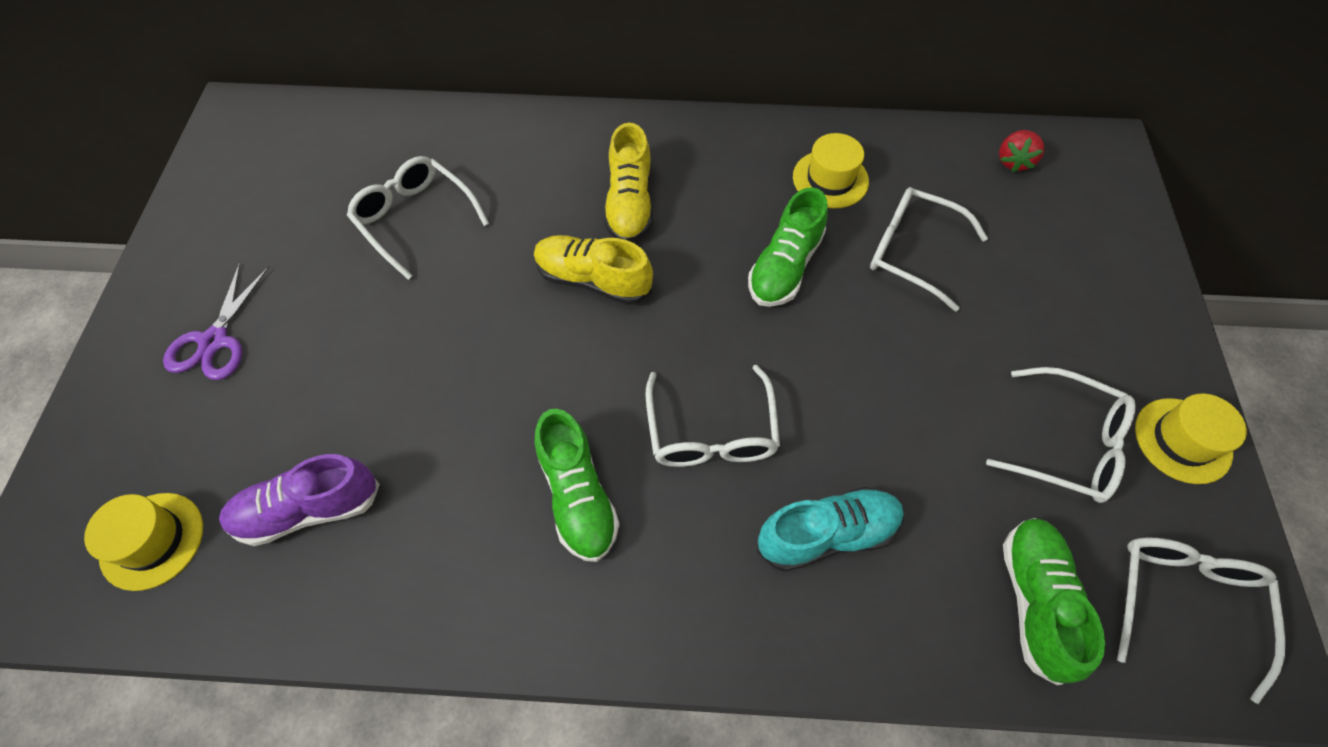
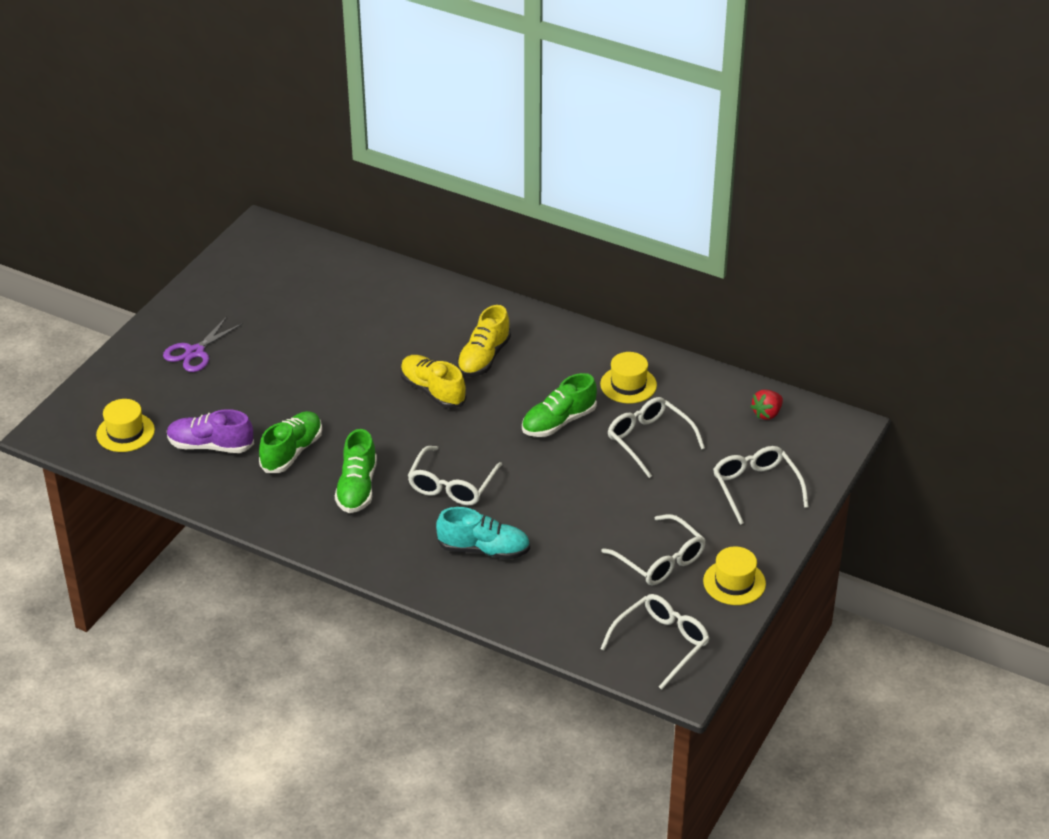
camera: 25 degrees right, 20 degrees down
(415, 219) = (343, 325): white glasses -> white glasses (756, 488)
(1034, 601) = (577, 614): green shoe -> green shoe (292, 452)

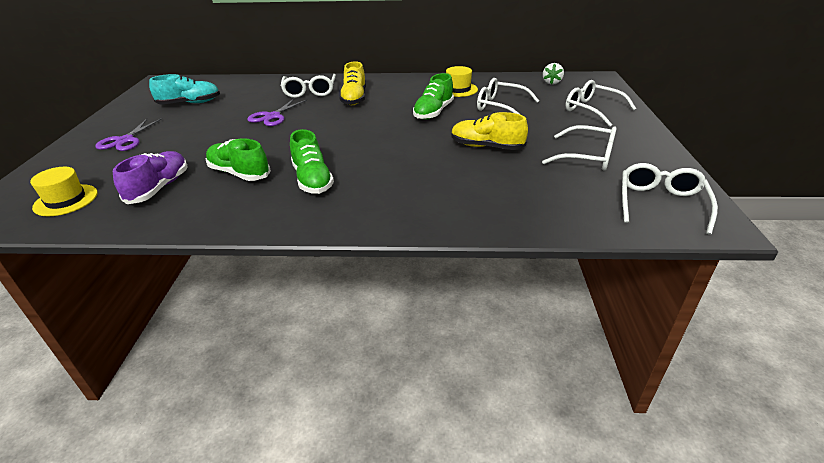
camera: 25 degrees left, 5 degrees down
(211, 446) = (159, 188): purple shoe -> purple shoe turned 120 degrees clockwise
(292, 452) = (239, 173): green shoe -> green shoe turned 60 degrees counterclockwise
(367, 362) = (272, 116): none -> purple scissors
(433, 391) = (332, 118): yellow shoe -> yellow shoe (486, 147)
(452, 485) = (390, 159): white glasses -> white glasses (310, 92)
(483, 549) = (453, 187): turquoise shoe -> turquoise shoe (189, 103)
(734, 582) = (651, 154): yellow hat -> none
(767, 414) = (551, 82): red strawberry -> white strawberry

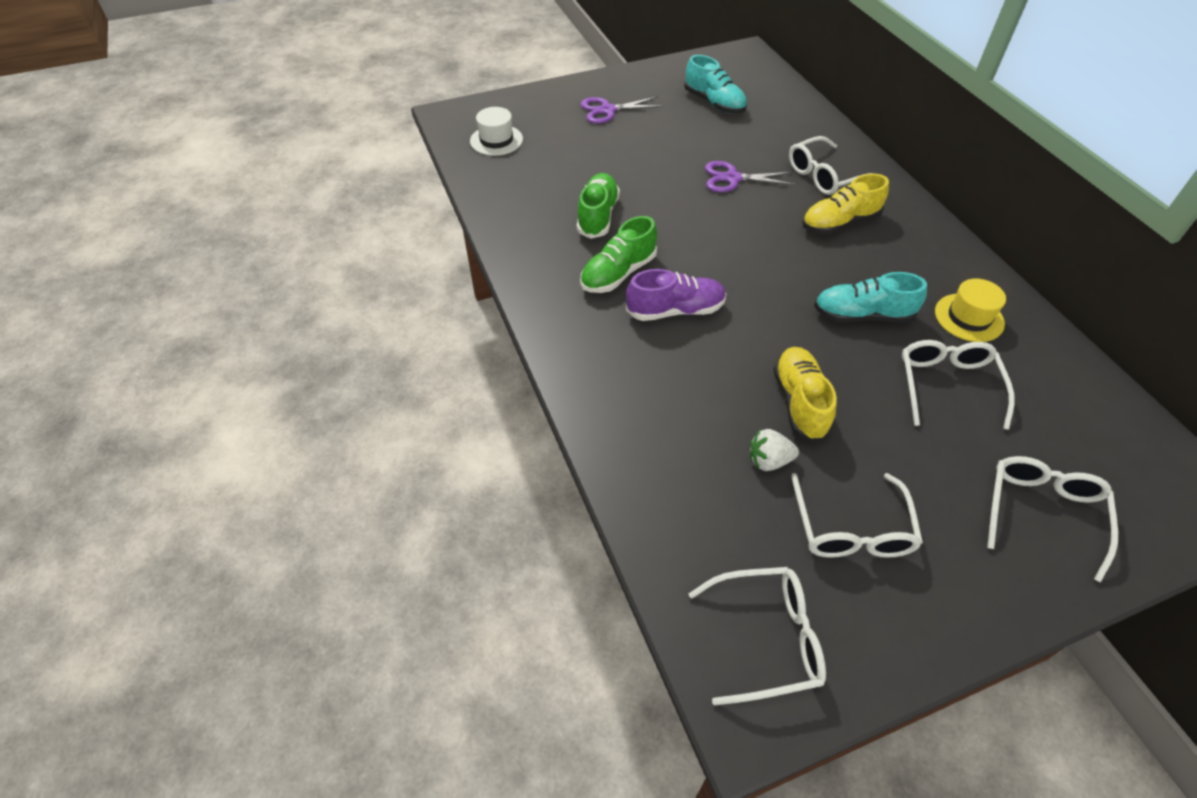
camera: 65 degrees right, 15 degrees up
(66, 200) = (496, 140): yellow hat -> white hat
(159, 188) = (543, 180): purple shoe -> purple shoe (675, 310)
(433, 112) = (862, 315): green shoe -> turquoise shoe
(551, 82) = (1118, 433): white strawberry -> white strawberry (769, 461)

